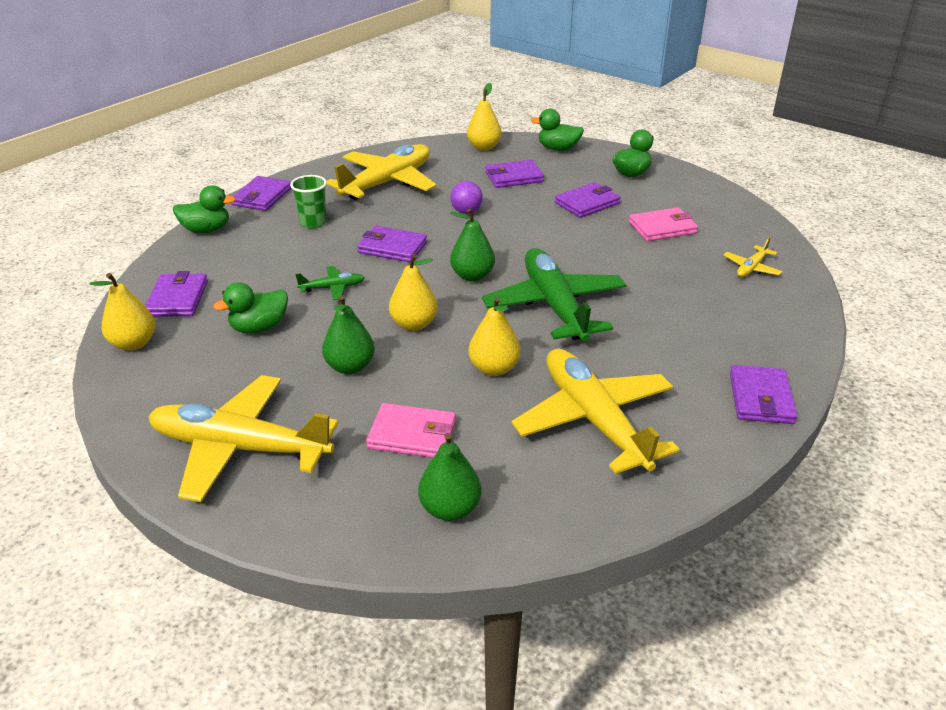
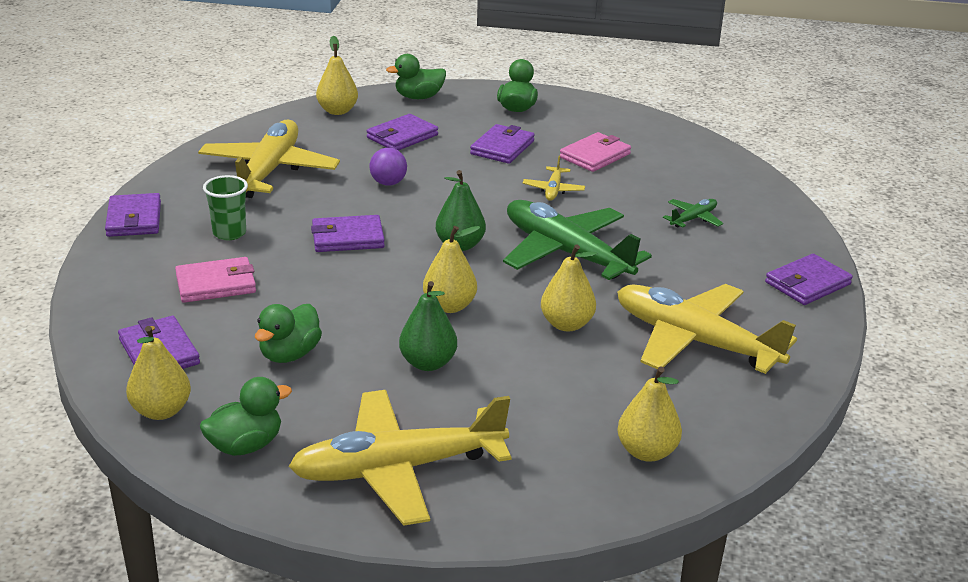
camera: 30 degrees left, 5 degrees down
(207, 230) = (107, 271): green duck -> green duck (245, 445)
(332, 288) = (326, 294): green plane -> green plane (693, 219)
(412, 435) = (551, 404): pink wallet -> pink wallet (216, 284)
(450, 509) = (646, 452): green pear -> yellow pear
(751, 268) = (704, 175): yellow plane -> yellow plane (553, 190)
(761, 398) = (807, 283): purple wallet -> purple wallet turned 75 degrees clockwise

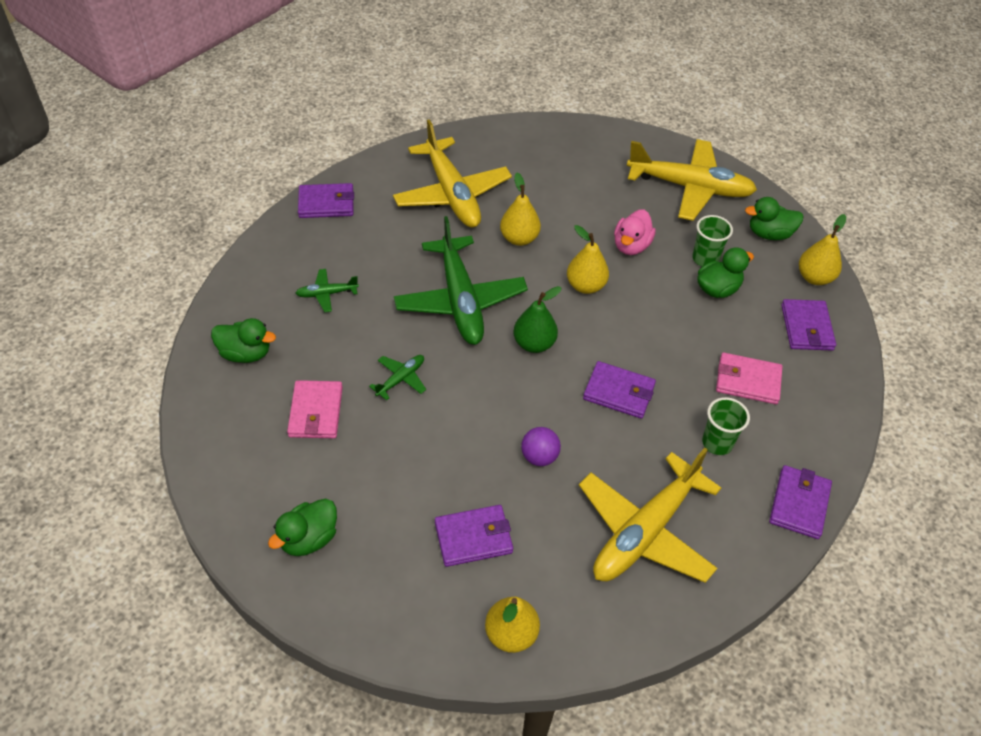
camera: 150 degrees left, 20 degrees up
(323, 381) = (705, 259): none -> green cup
(418, 97) = (396, 623): green duck -> green duck (246, 353)
(428, 363) = (631, 246): green pear -> pink duck
(502, 147) = (389, 467): purple wallet -> none
(553, 190) = (401, 379): yellow plane -> green plane
(595, 156) = (316, 412): pink wallet -> pink wallet turned 75 degrees counterclockwise
(646, 452) = (551, 145): yellow pear -> none

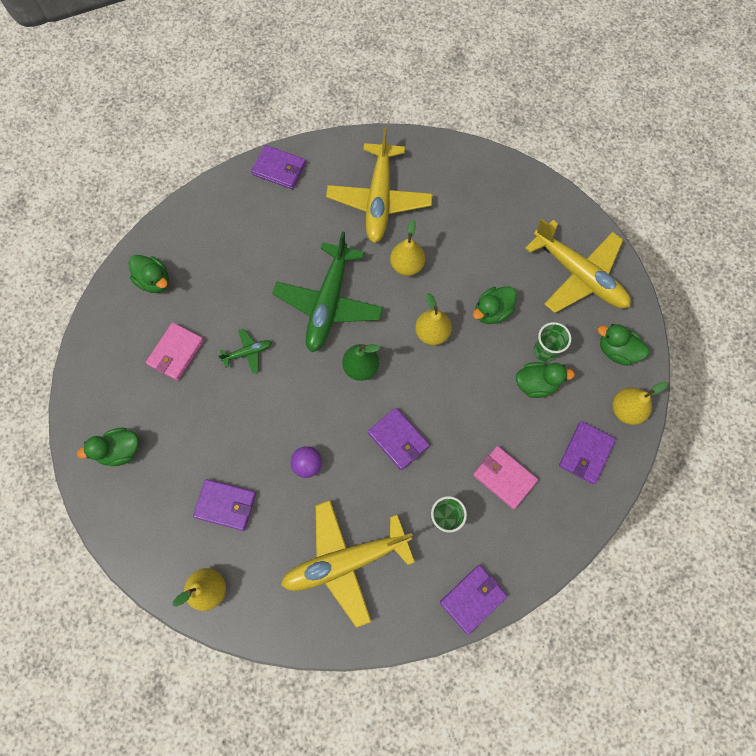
camera: 30 degrees right, 20 degrees up
(327, 294) = (236, 254): green plane -> none
(631, 246) = (492, 311): pink duck -> green duck

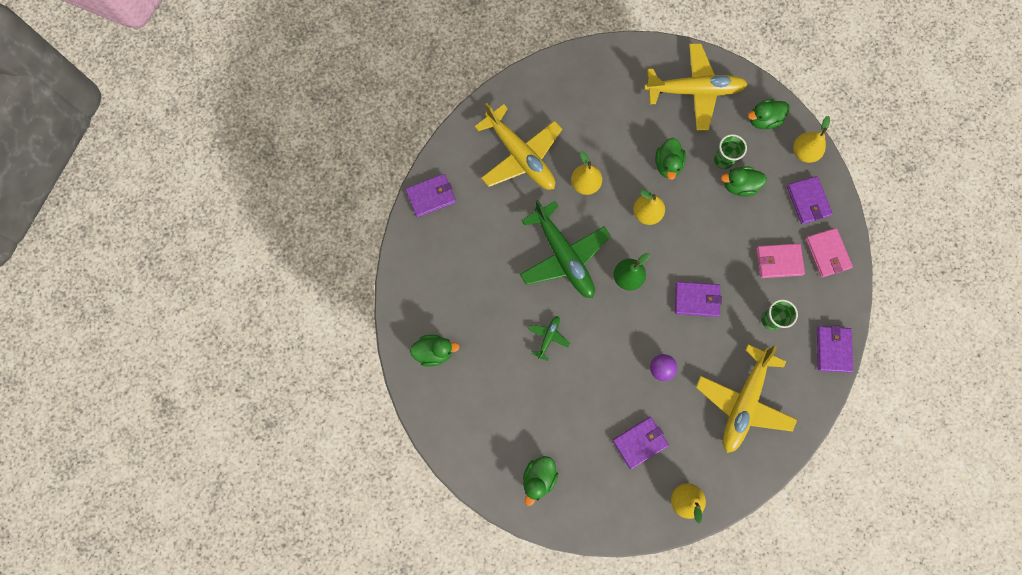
camera: 45 degrees left, 5 degrees up
(176, 352) = (502, 383): pink wallet -> pink wallet (827, 253)
(536, 384) = (739, 186): green duck -> green duck turned 135 degrees counterclockwise

